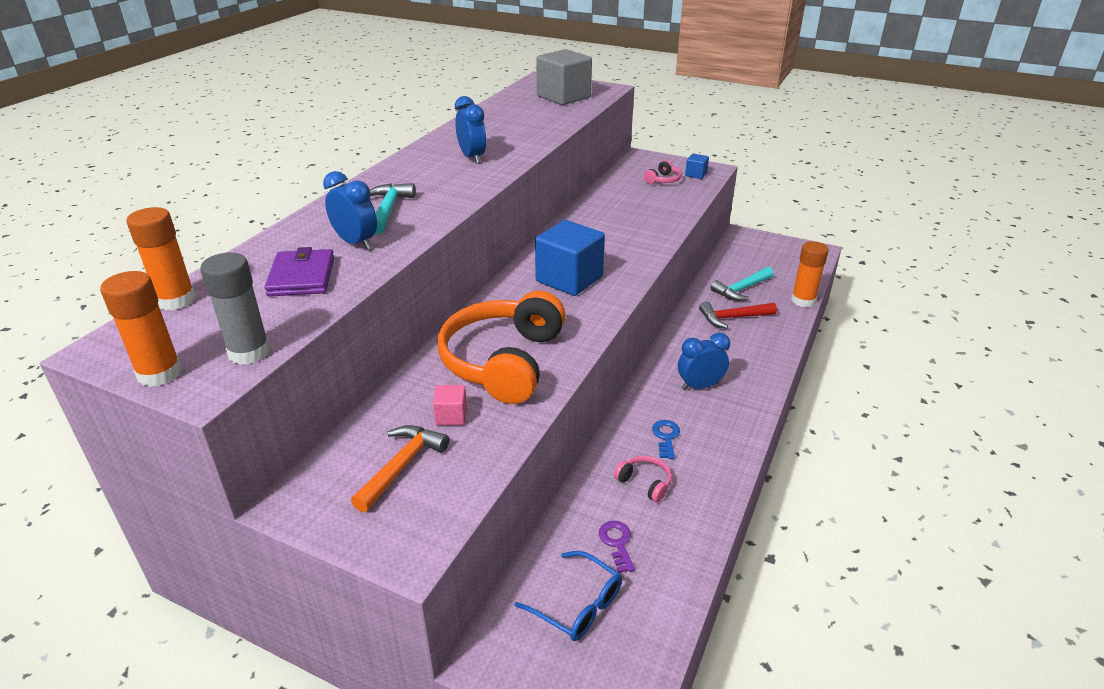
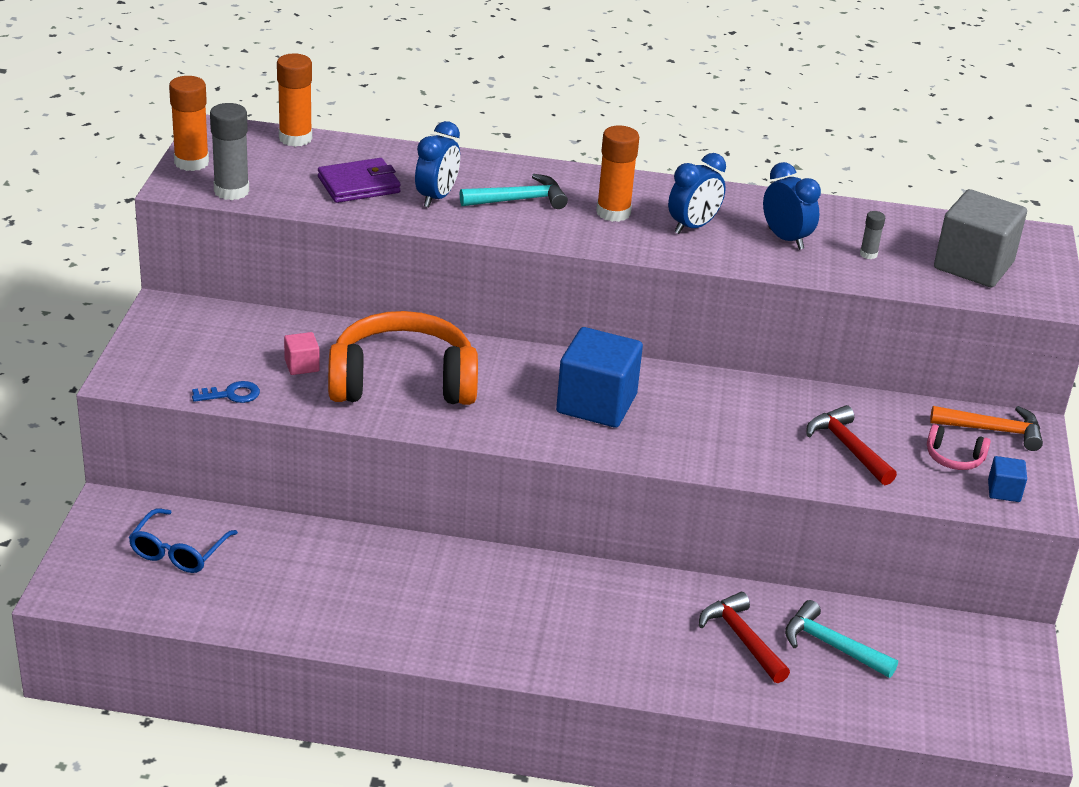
camera: 70 degrees right, 0 degrees up
(402, 466) = (224, 352): orange hammer -> orange hammer (993, 430)
(537, 117) = (868, 254): none -> grey glue stick
(617, 543) = (263, 568): purple key -> none
(644, 483) = (358, 580): pink headphones -> none
(645, 206) = (847, 447): none -> red hammer
(666, 437) = (443, 590): blue key -> blue key (231, 394)
(699, 386) = (557, 613): blue clock -> blue clock (786, 239)
(803, 301) = (839, 718): orange glue stick -> orange glue stick (613, 213)

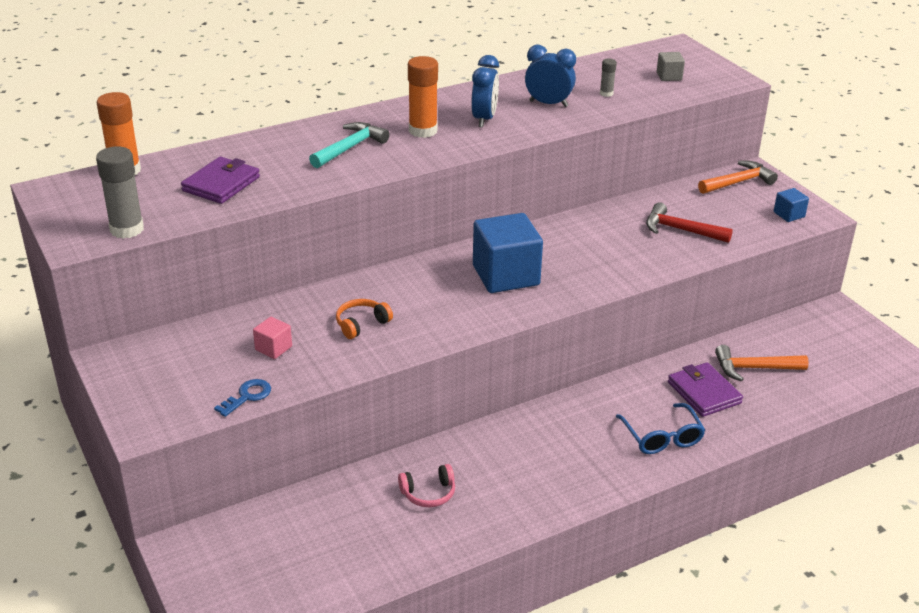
camera: 35 degrees left, 0 degrees up
(178, 551) = (275, 550): blue glasses -> blue glasses (662, 437)
(191, 162) = (63, 221): orange glue stick -> none
(402, 382) = (361, 324): orange headphones -> orange headphones, size x0.40
(436, 197) = (290, 169): blue clock -> none
(741, 638) = (704, 393): red hammer -> purple wallet
(831, 645) = (753, 368): turquoise hammer -> orange hammer
(954, 458) = (740, 208): pink headphones -> pink headphones (428, 493)
(973, 265) = (669, 76): grey cube -> grey cube, size x0.46

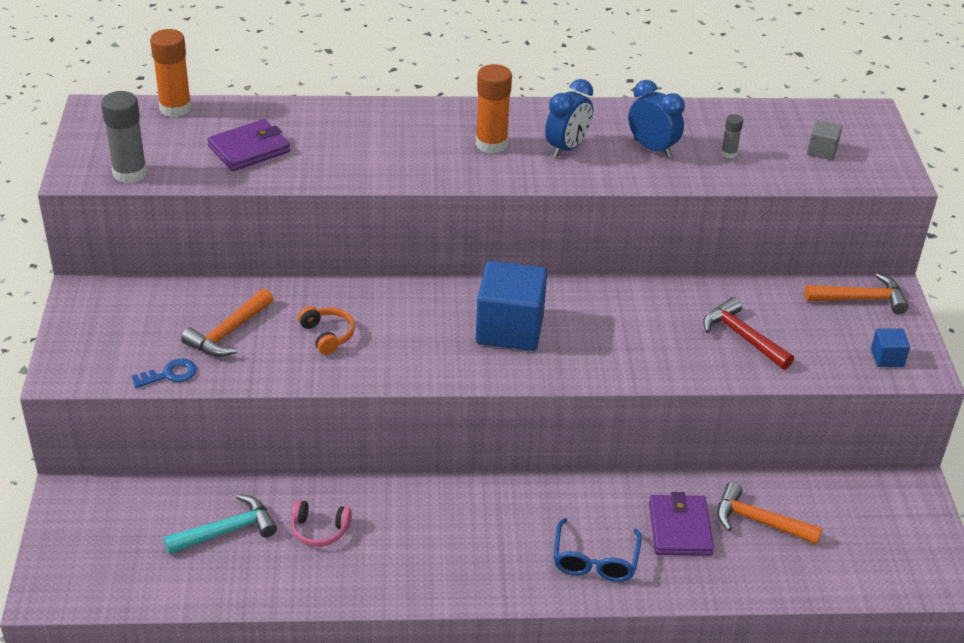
camera: 25 degrees right, 5 degrees up
(273, 348) = (228, 333): pink cube -> orange hammer
(350, 147) = (402, 143): turquoise hammer -> turquoise hammer (227, 531)
(361, 324) = (327, 335): orange headphones -> orange headphones turned 75 degrees clockwise

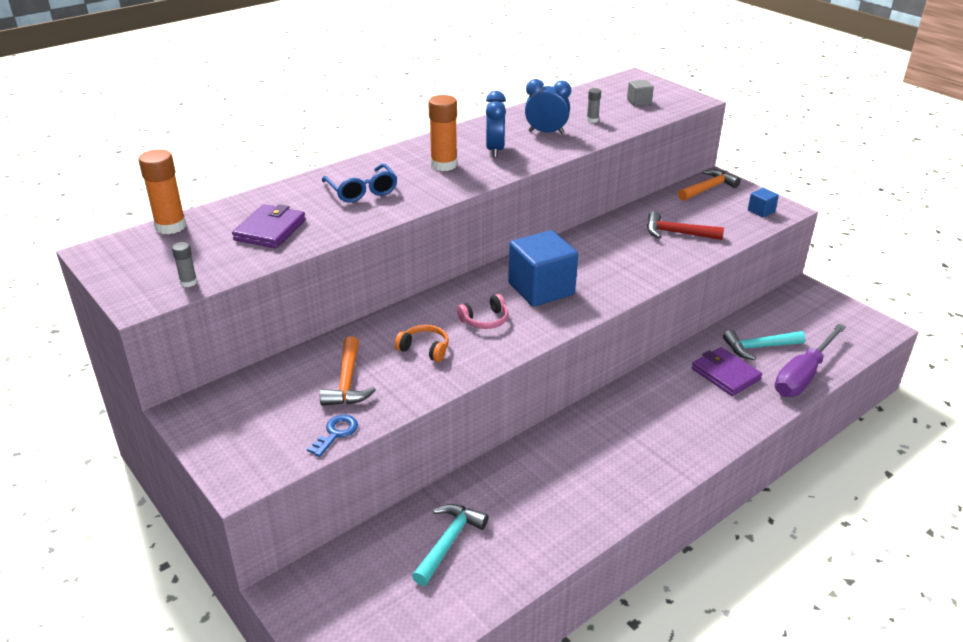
camera: 35 degrees left, 5 degrees down
(130, 173) = (188, 282): grey glue stick -> grey glue stick, size x0.50
(319, 530) = (514, 501): pink headphones -> pink headphones (485, 320)
(595, 561) = (704, 419): blue glasses -> blue glasses (362, 191)
(758, 521) = (758, 347): orange hammer -> turquoise hammer
(768, 578) = (803, 375): none -> purple screwdriver

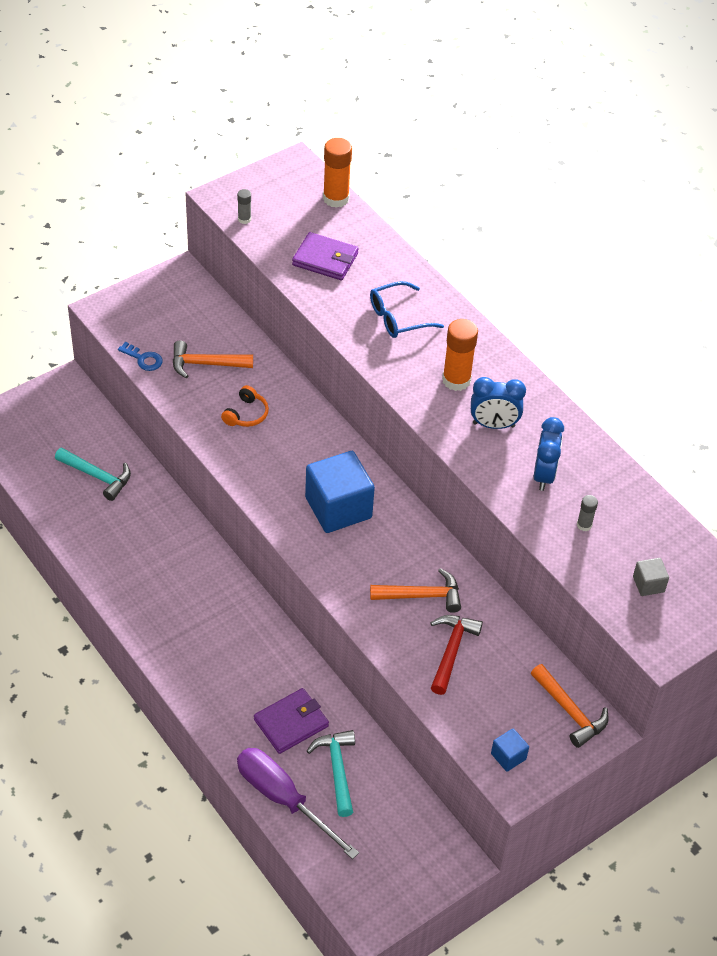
camera: 90 degrees right, 15 degrees up
(485, 320) = (287, 459): pink headphones -> none
(627, 246) = (422, 595): none -> orange hammer

